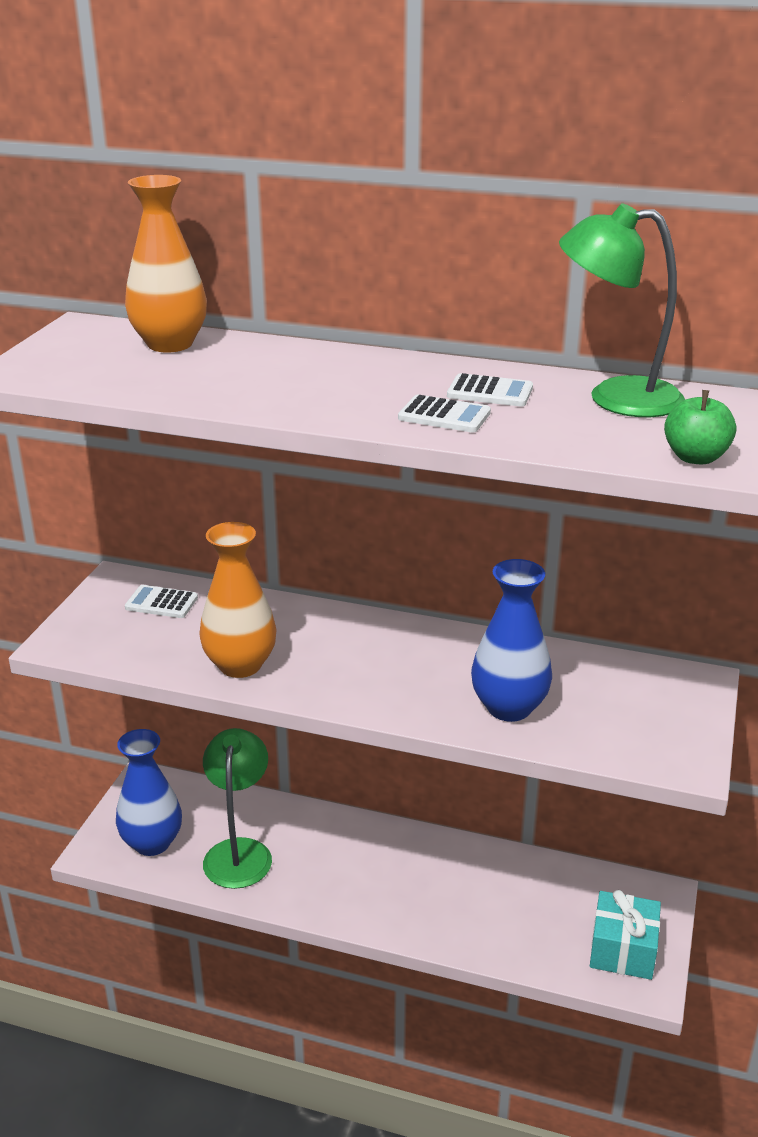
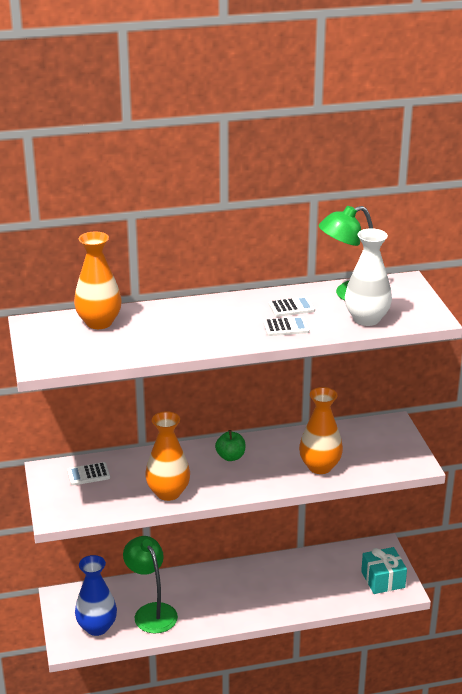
camera: 30 degrees left, 0 degrees up
(509, 707) = (320, 467): blue vase -> orange vase
(605, 438) = (366, 319): none -> white vase
(695, 457) = (412, 318): green apple -> green apple (230, 457)

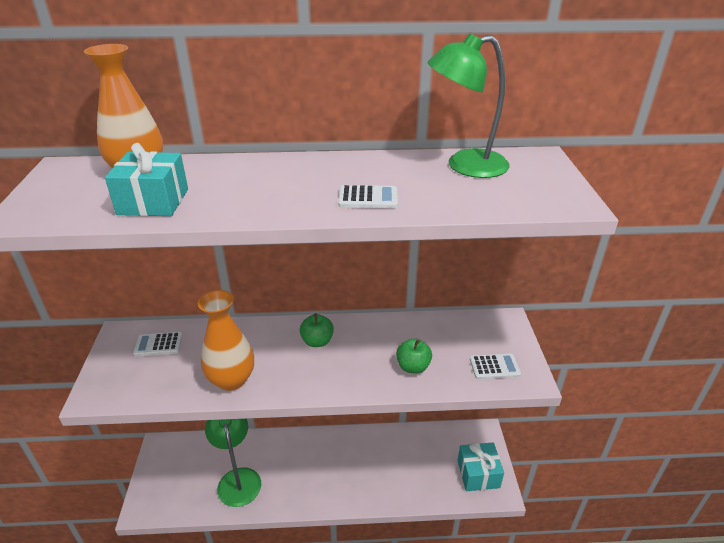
camera: 10 degrees right, 5 degrees up
(97, 627) = (179, 489): blue vase -> none
(130, 344) = (153, 201): none -> turquoise gift
(291, 307) = (385, 175): white calculator -> white calculator (494, 367)
(320, 467) = (413, 367): orange vase -> green apple
(366, 319) = (481, 197): white vase -> none

